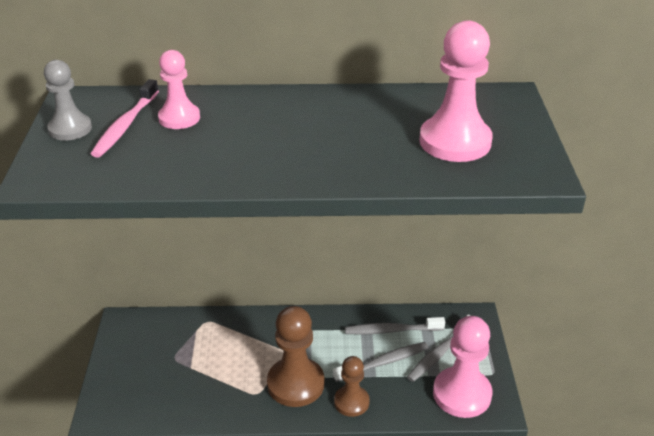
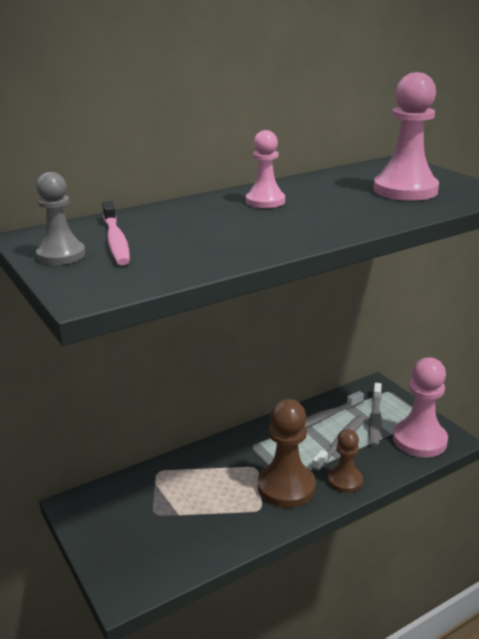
camera: 30 degrees left, 10 degrees down
(179, 118) = (160, 225): pink pawn -> pink pawn (265, 201)

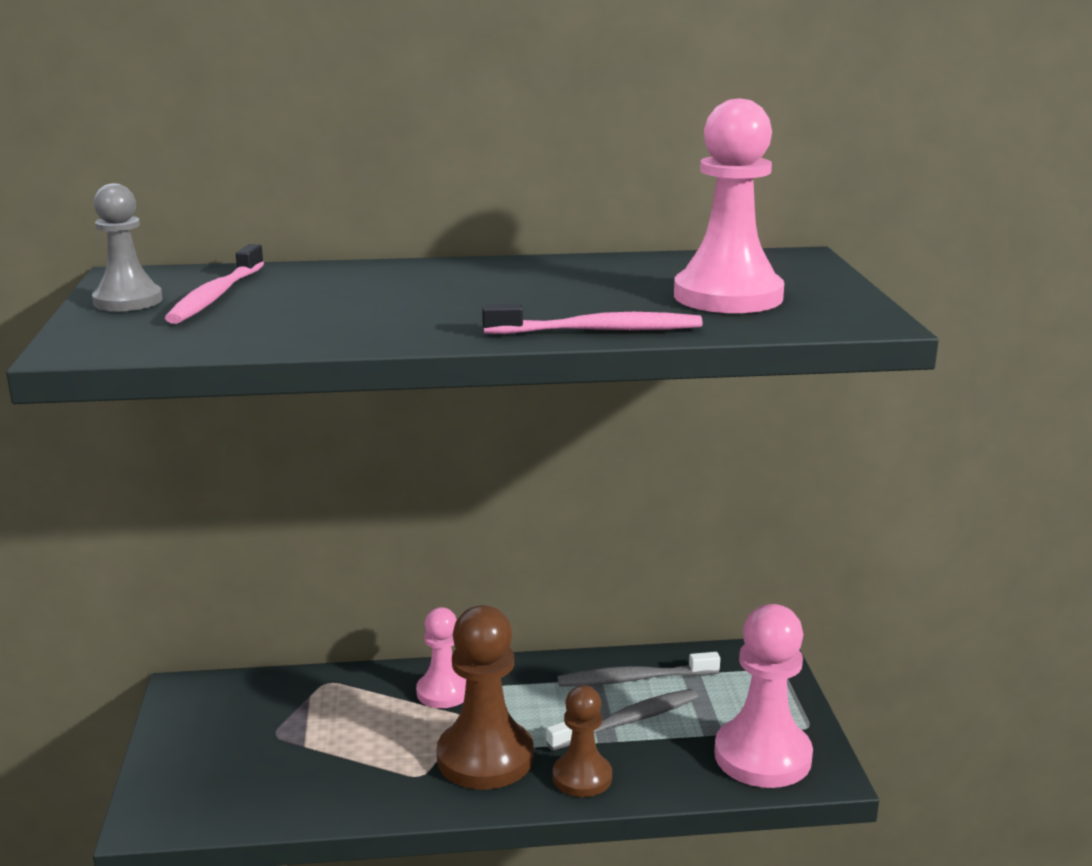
camera: 25 degrees right, 5 degrees down
(265, 201) = (490, 280): pink pawn -> pink pawn (443, 692)
(375, 419) = (716, 705): grey toothbrush -> none
(377, 222) = (598, 330): none -> pink toothbrush

